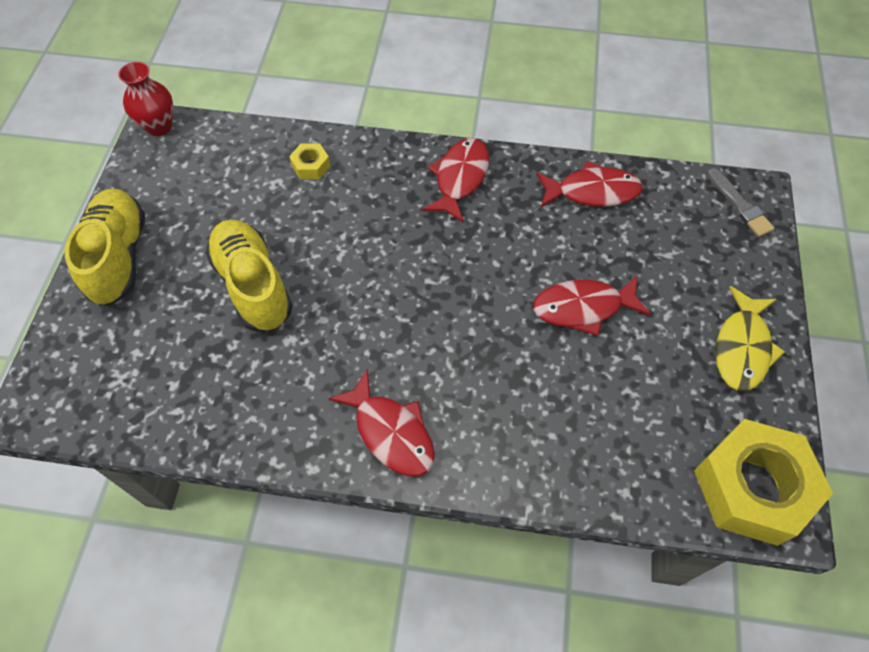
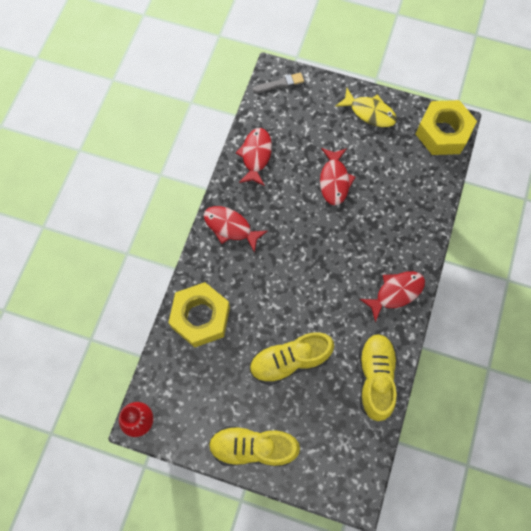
camera: 80 degrees left, 10 degrees up
(231, 414) = (375, 378): none -> yellow shoe
(311, 166) = (201, 317): yellow nut -> yellow nut, size x2.35

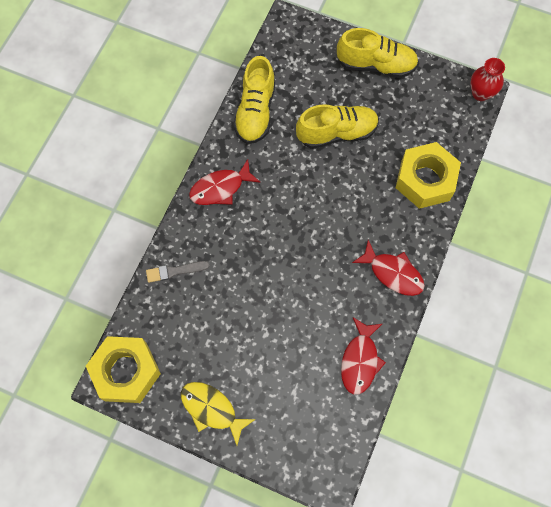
camera: 175 degrees left, 0 degrees up
(280, 83) = (322, 464): grey brush -> grey brush (174, 271)
(334, 180) = (268, 319): red fish -> none

